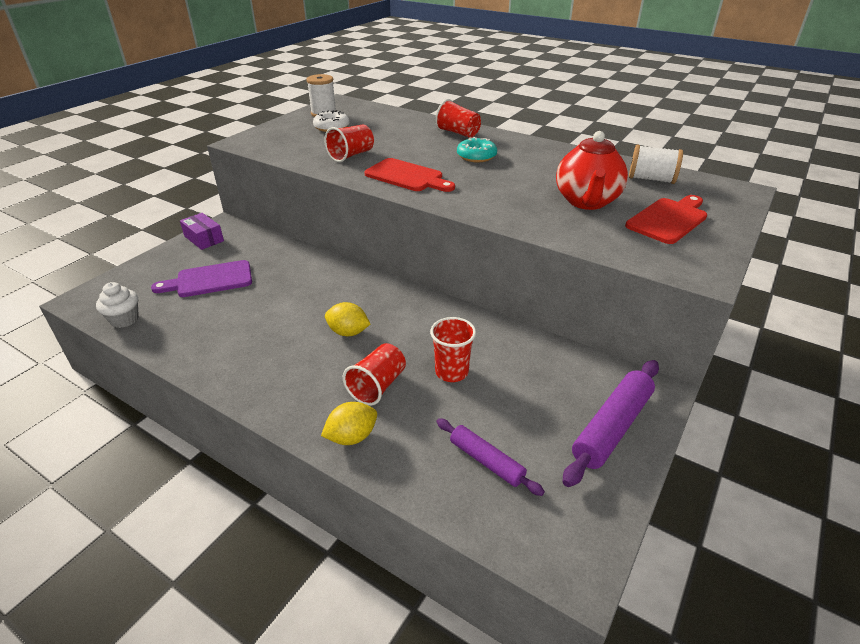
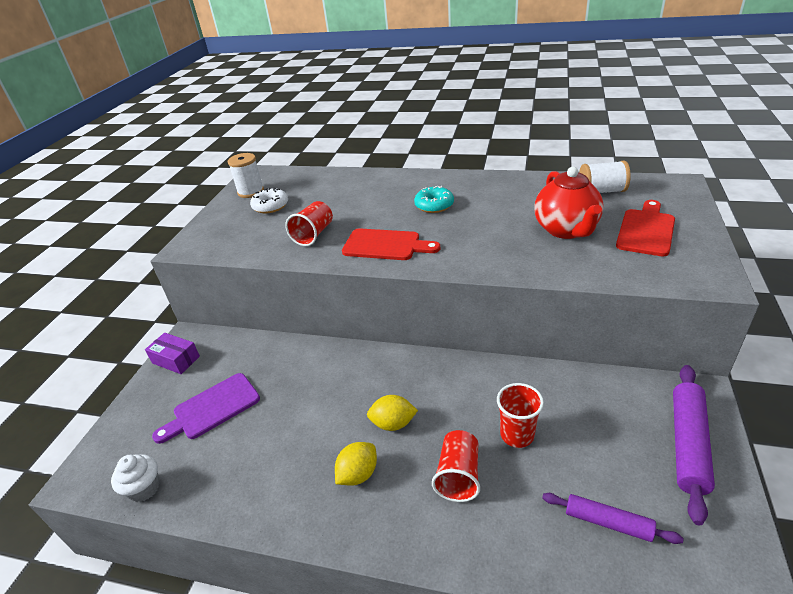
camera: 15 degrees left, 0 degrees up
(352, 437) = (469, 544): yellow lemon -> yellow lemon (358, 474)
(458, 133) = (398, 183): red cup -> none

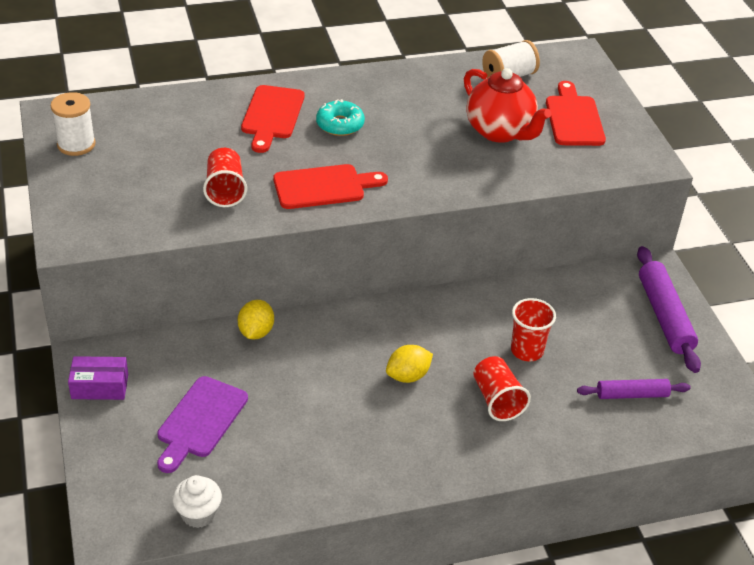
camera: 35 degrees left, 5 degrees up
(270, 206) = (128, 161): white donut -> none
(358, 474) = (407, 429): yellow lemon -> yellow lemon (256, 332)
(390, 193) = (272, 115): none -> red cutting board

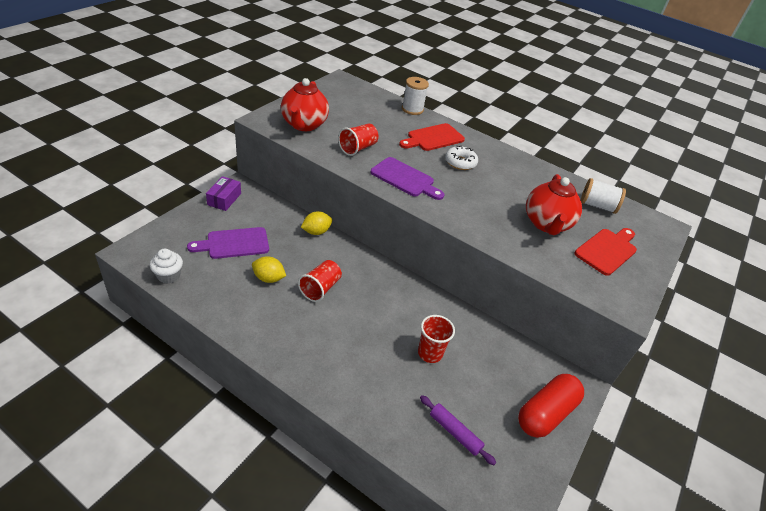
camera: 45 degrees right, 0 degrees up
(76, 144) = (330, 94): white spool -> white spool (412, 109)
(100, 386) = (224, 199): purple box -> purple box turned 60 degrees clockwise
(123, 209) = (304, 125): none -> red teapot
(323, 187) = (405, 178): red cutting board -> purple cutting board
(340, 124) = (460, 162): turquoise donut -> white donut
(408, 376) = (349, 308): yellow lemon -> yellow lemon (268, 278)
(497, 400) = (374, 360): red cup -> red cup (320, 288)
(664, 316) = (545, 413): purple rolling pin -> red capsule

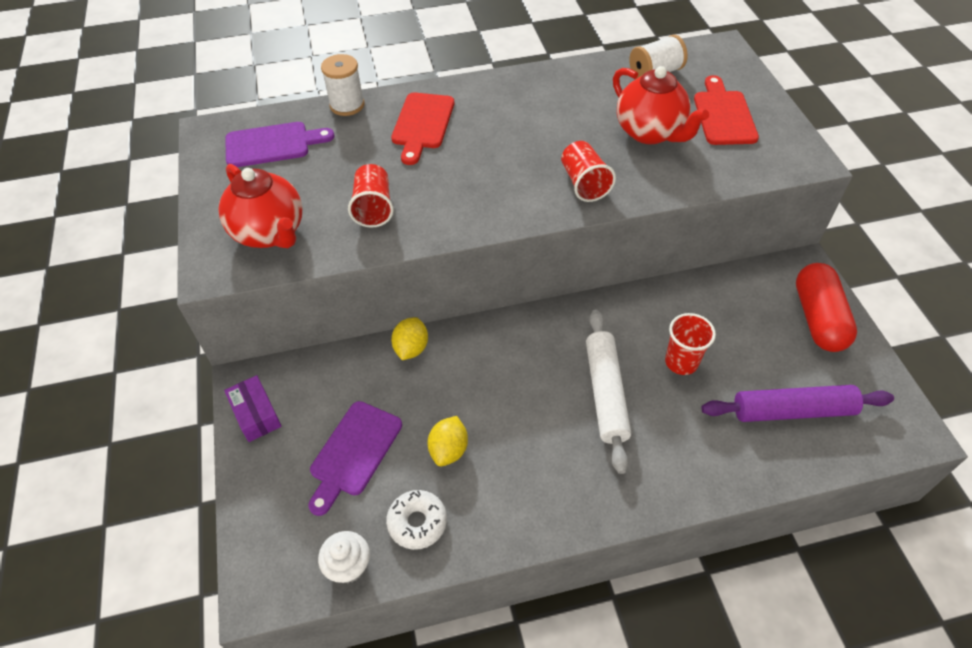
camera: 40 degrees left, 10 degrees up
(268, 278) = (449, 450): yellow lemon -> yellow lemon turned 45 degrees counterclockwise
(320, 288) = (509, 404): red cup -> red cup (584, 183)
(370, 327) = (605, 393): none -> white rolling pin
(405, 178) = (473, 200): purple cutting board -> purple cutting board (272, 145)
(454, 432) = (792, 411): purple rolling pin -> purple rolling pin, size x1.61
(460, 162) = (489, 131): white donut -> white donut (417, 522)

